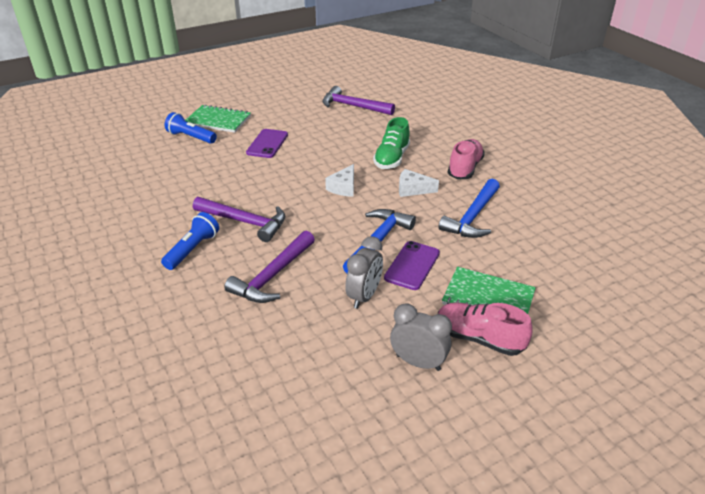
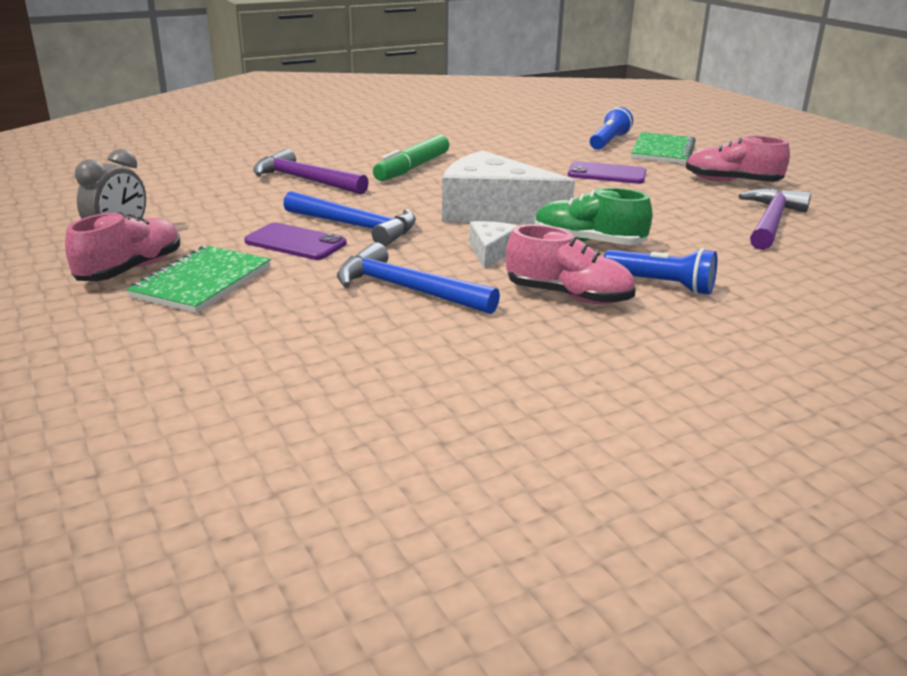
camera: 90 degrees right, 10 degrees down
(192, 249) = (364, 151): blue flashlight -> blue flashlight (661, 285)
(244, 222) = (412, 168): purple hammer -> green marker
(286, 107) = (732, 182): none -> pink shoe
(343, 187) = (493, 211): white cheese -> white cheese, size x2.13
(364, 296) = (247, 217): grey clock -> none

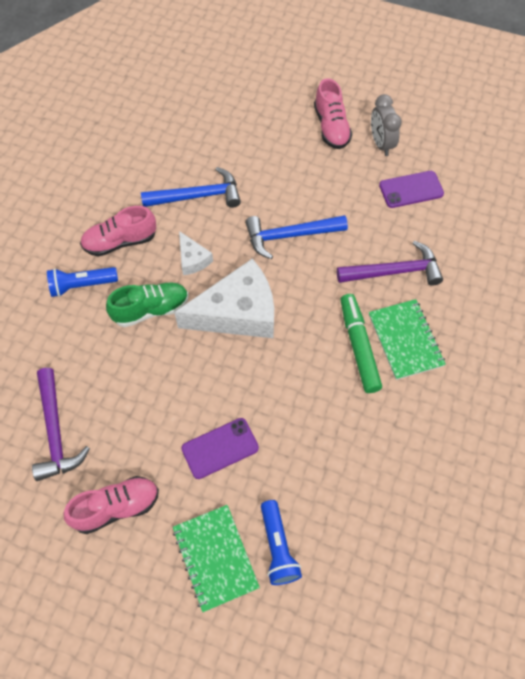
camera: 140 degrees right, 35 degrees up
(202, 282) = (289, 140): green notebook -> green notebook (405, 340)
(295, 242) = (297, 198): purple phone -> purple phone (411, 189)

